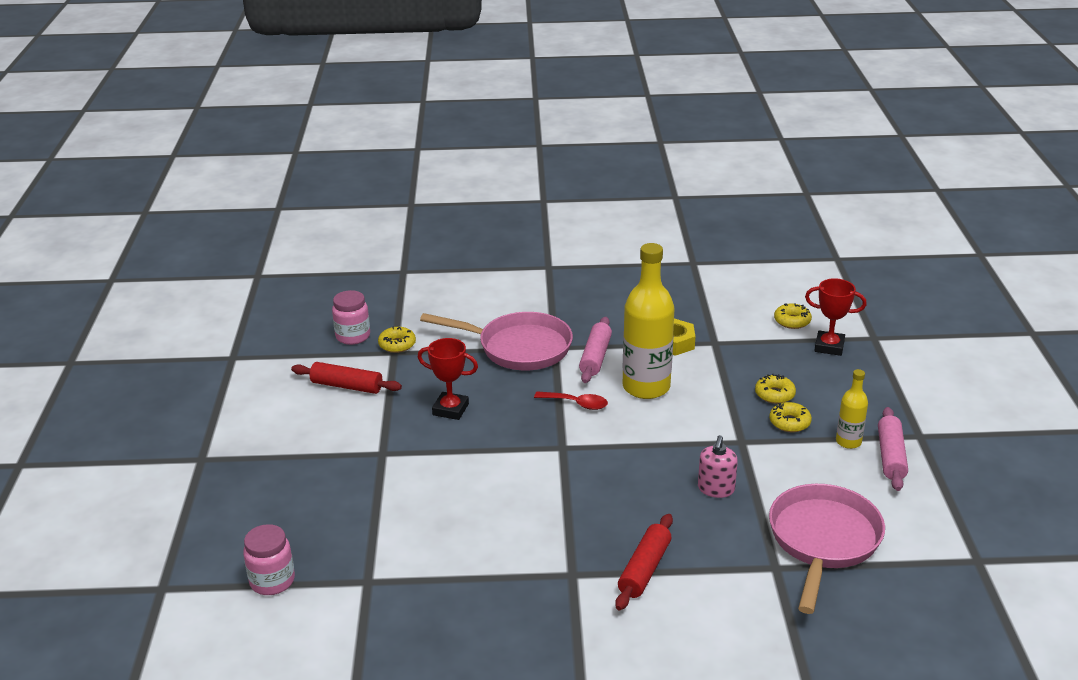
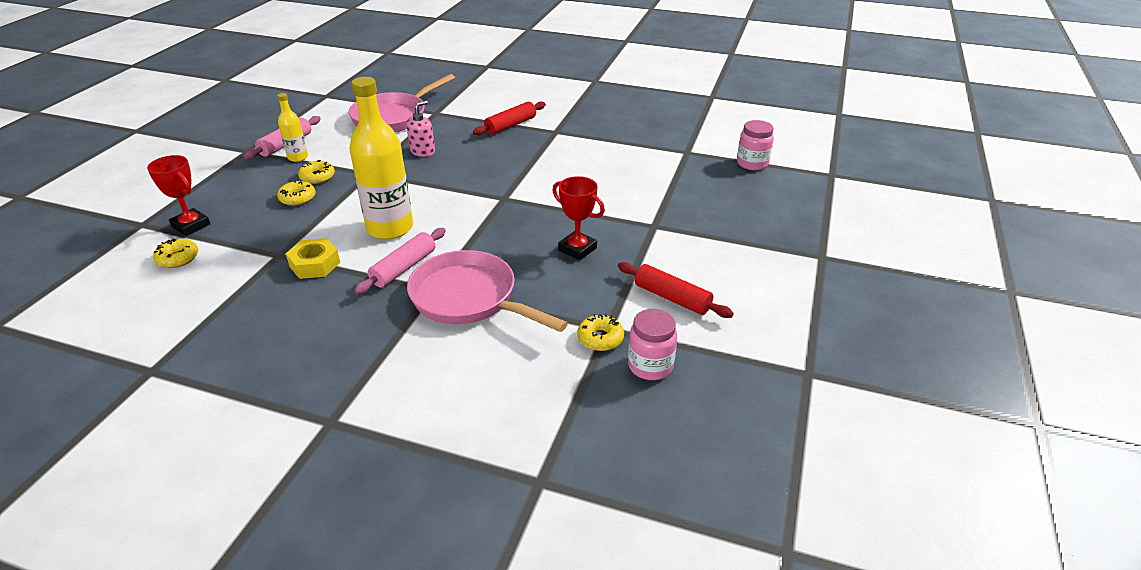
camera: 160 degrees left, 5 degrees up
(577, 404) = (462, 228): red spoon -> none

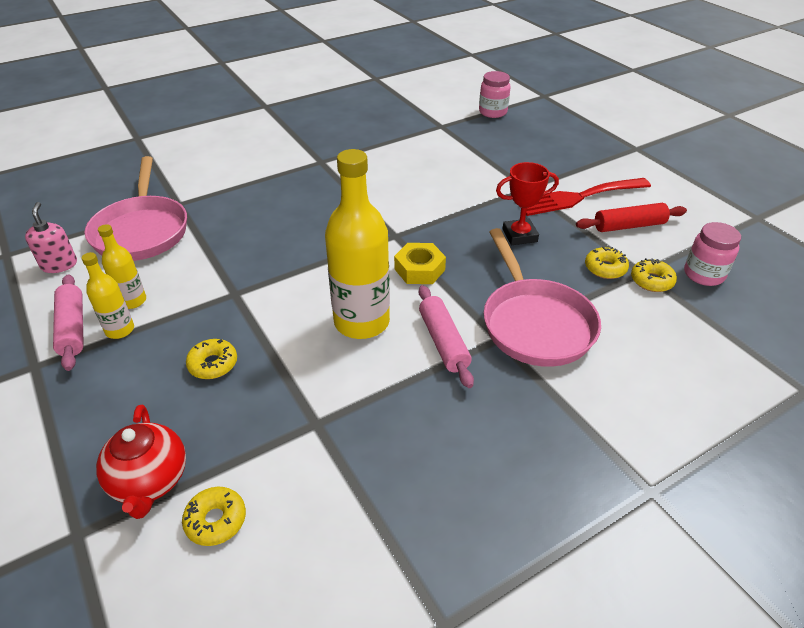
camera: 50 degrees left, 5 degrees up
(191, 225) = (150, 481): red trophy -> red teapot
(315, 264) = (368, 401): yellow nut -> yellow nut (419, 269)
(317, 177) = (188, 332): yellow donut -> yellow donut (605, 268)
(326, 148) = (133, 301): none -> yellow bottle
(423, 151) = (243, 243): pink soap dispenser -> pink soap dispenser (59, 265)
(470, 299) = (534, 323): pink pan -> pink pan turned 90 degrees counterclockwise
(511, 125) = (274, 177): red rolling pin -> none
(678, 255) = (578, 197): none -> red fork

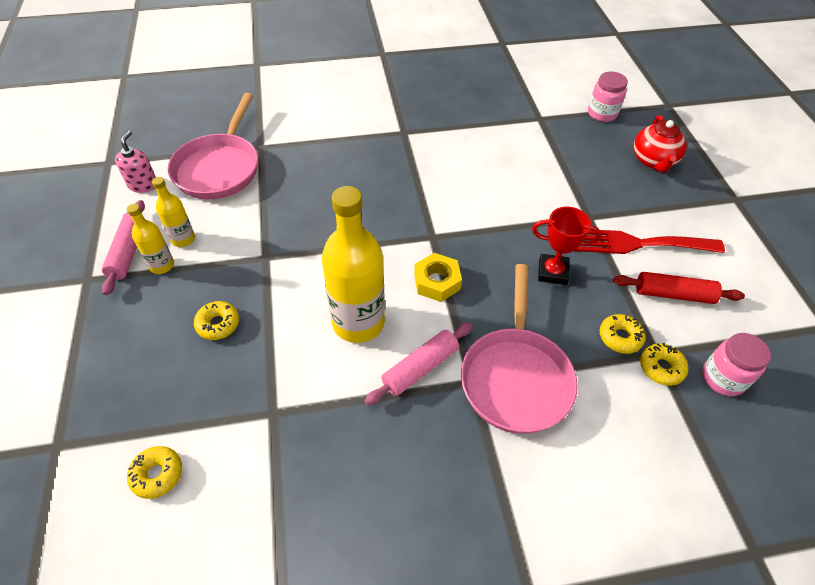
camera: 20 degrees right, 10 degrees up
(150, 481) = (125, 419): red teapot -> red teapot (653, 161)
(443, 342) = (420, 368): pink rolling pin -> pink rolling pin turned 45 degrees clockwise

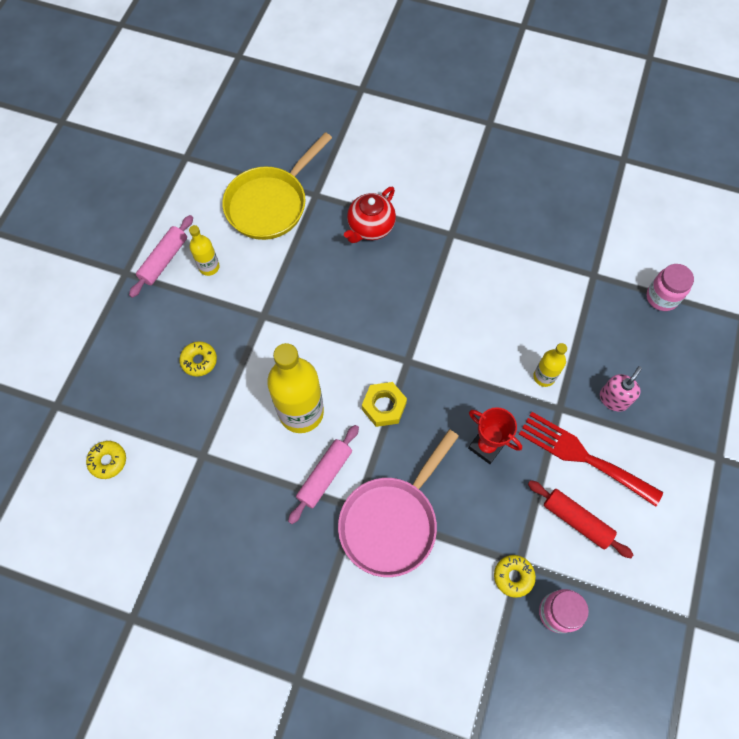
camera: 30 degrees right, 15 degrees up
(143, 185) = (202, 194): pink soap dispenser -> pink soap dispenser (614, 399)
(162, 265) = (183, 285): yellow bottle -> yellow bottle (544, 377)
(220, 168) = (270, 203): pink pan -> yellow pan
(420, 368) = (325, 476): pink rolling pin -> pink rolling pin turned 45 degrees counterclockwise
(620, 337) = (499, 533): yellow donut -> none
(653, 161) = (670, 377): red teapot -> red teapot (370, 227)

